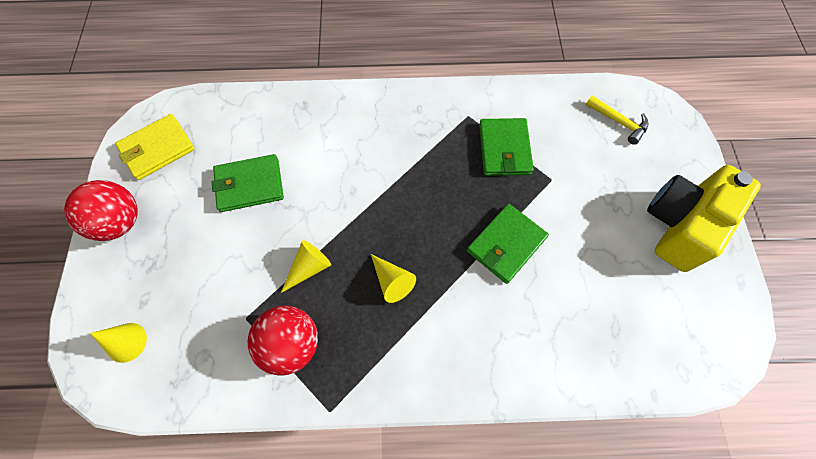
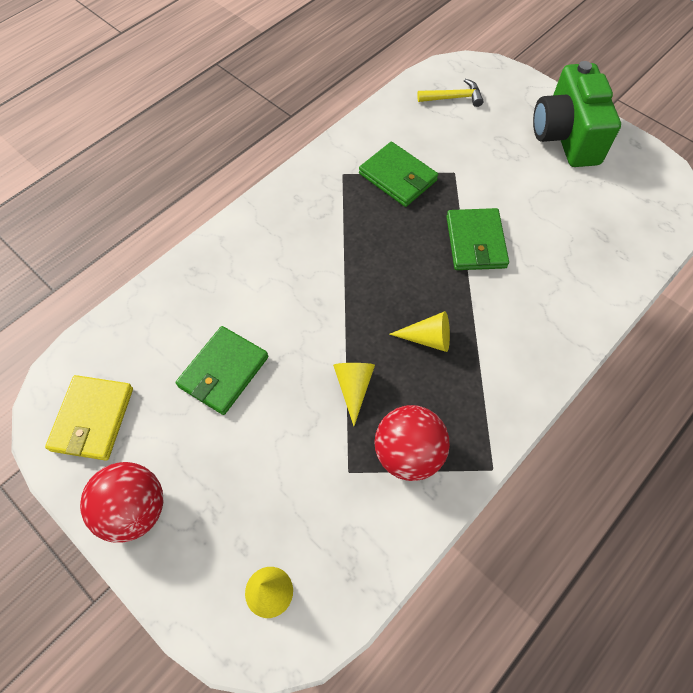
camera: 45 degrees left, 5 degrees down
(680, 225) = (565, 137): yellow camera -> green camera

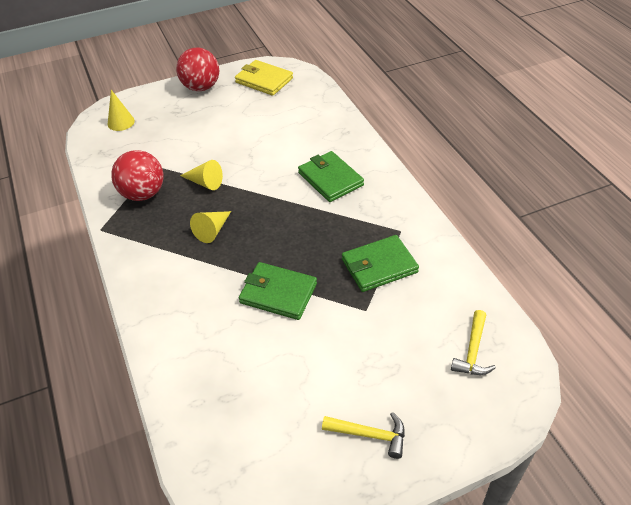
camera: 115 degrees right, 15 degrees down
(223, 372) = (258, 130): green wallet -> green wallet (330, 179)
(565, 137) = (370, 435): green camera -> yellow hammer

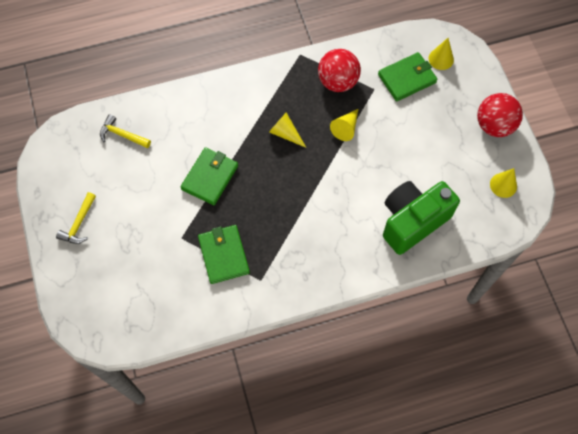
camera: 95 degrees right, 20 degrees up
(264, 80) = (503, 185): yellow wallet -> yellow cone
(310, 130) = (412, 221): none -> green camera
(330, 179) = (336, 231): green wallet -> green wallet (407, 78)
(473, 351) = (127, 307): yellow hammer -> yellow hammer (122, 135)

